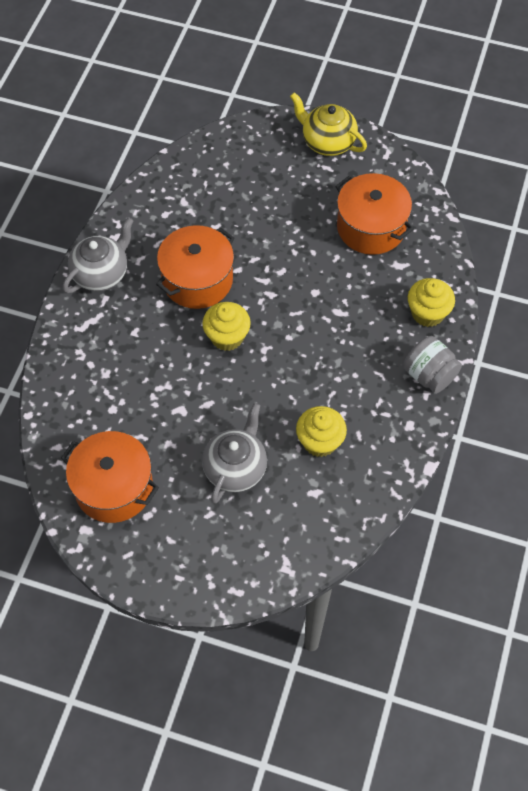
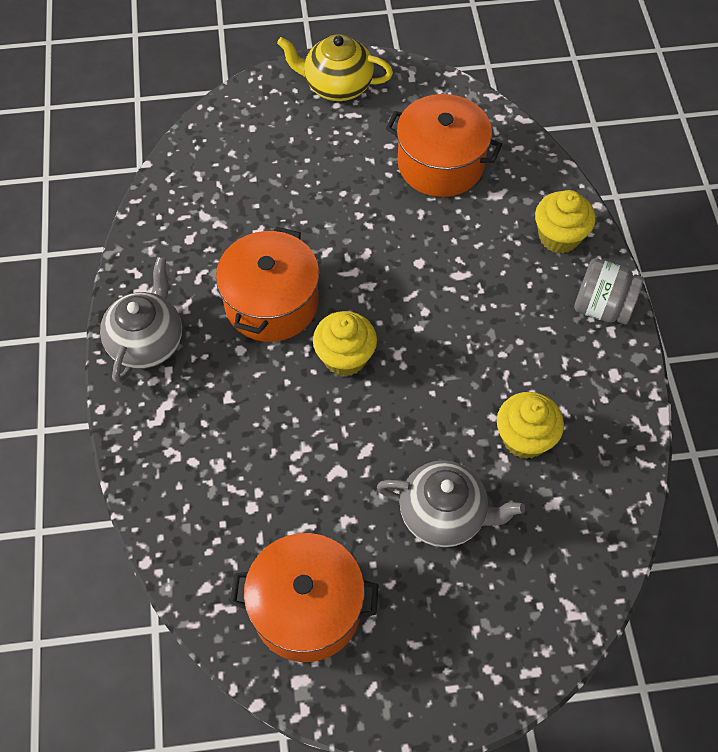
camera: 25 degrees left, 0 degrees up
(236, 468) = (444, 514): grey teapot -> grey teapot turned 105 degrees clockwise

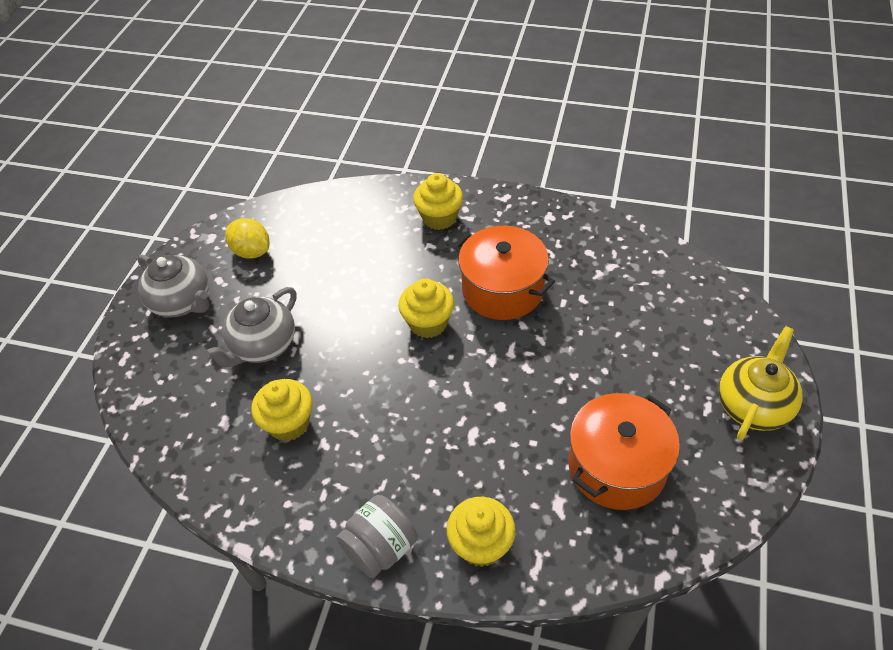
camera: 115 degrees right, 10 degrees down
(147, 342) = (499, 211): grey teapot -> grey teapot (182, 302)
(177, 403) = (439, 218): none -> yellow cupcake
(307, 608) = (252, 251): orange pot -> yellow lemon

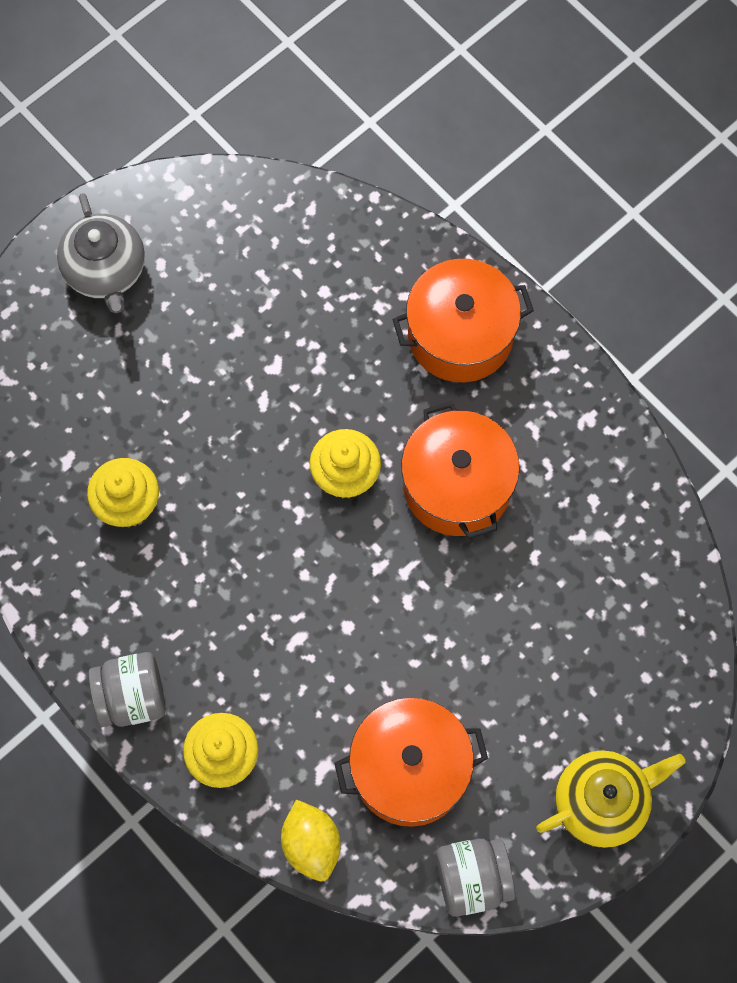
camera: 30 degrees right, 20 degrees up
(252, 251) = (219, 245): yellow lemon -> yellow lemon (311, 844)
(263, 346) = (157, 389): grey teapot -> none
(439, 218) = (460, 335): yellow cupcake -> orange pot
(722, 509) = (472, 879): none -> grey jar

